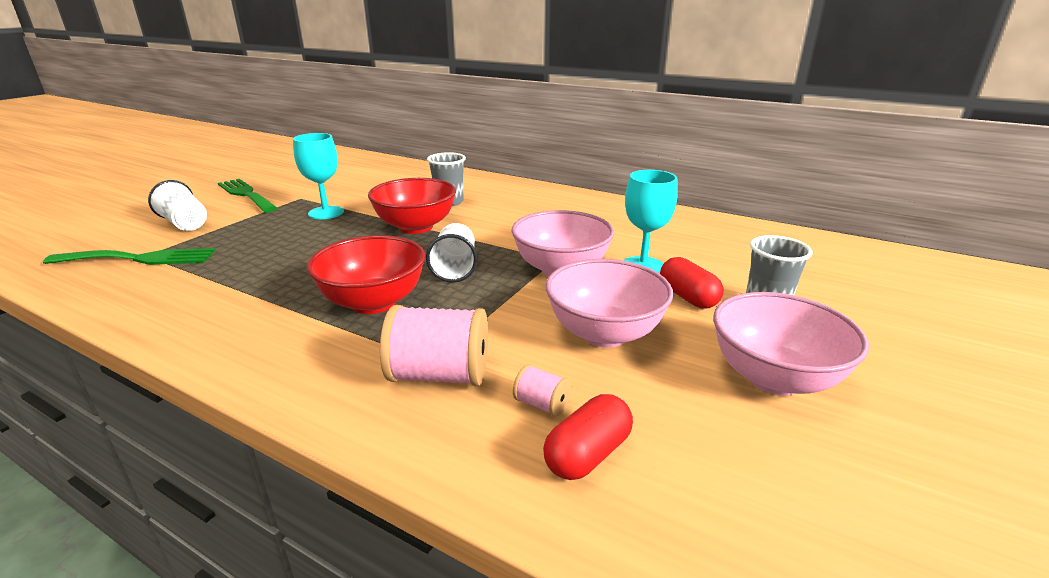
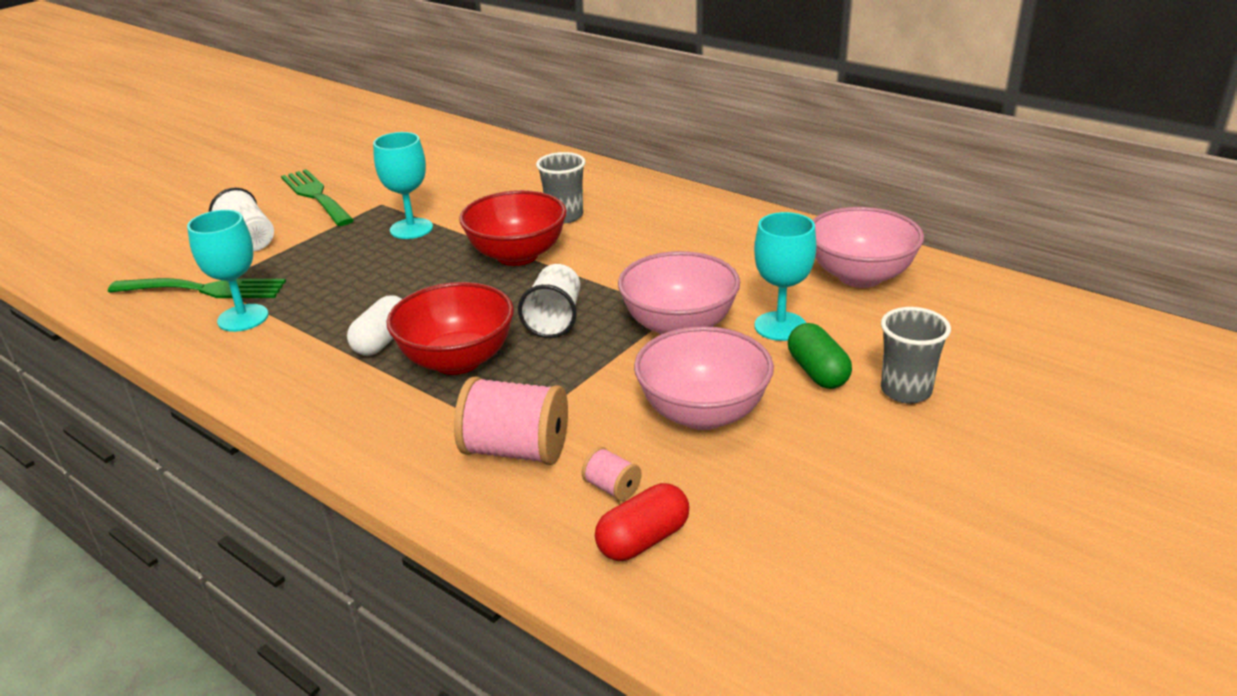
camera: 10 degrees right, 5 degrees up
(172, 278) = (243, 318): none -> turquoise goblet
(303, 290) = (382, 341): none -> white capsule
(688, 297) = (817, 372): red capsule -> green capsule
(774, 377) = (869, 476): pink bowl -> pink bowl (860, 276)

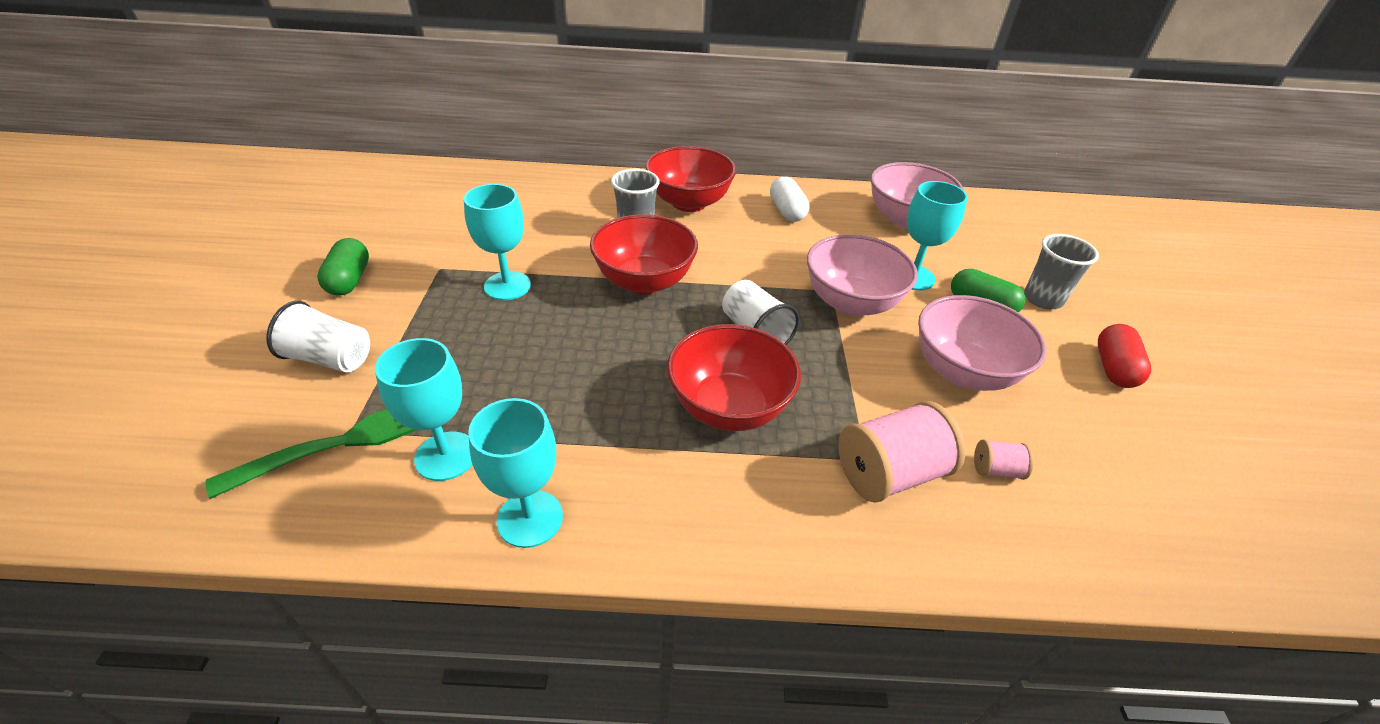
camera: 40 degrees left, 10 degrees up
(244, 370) = (530, 518): none -> turquoise goblet
(316, 196) = (349, 280): green fork -> green capsule
(382, 341) = (634, 417): white capsule -> white capsule (787, 211)
(643, 539) = (1073, 504): red capsule -> red capsule (1113, 368)
(645, 206) = (689, 203): none -> red bowl

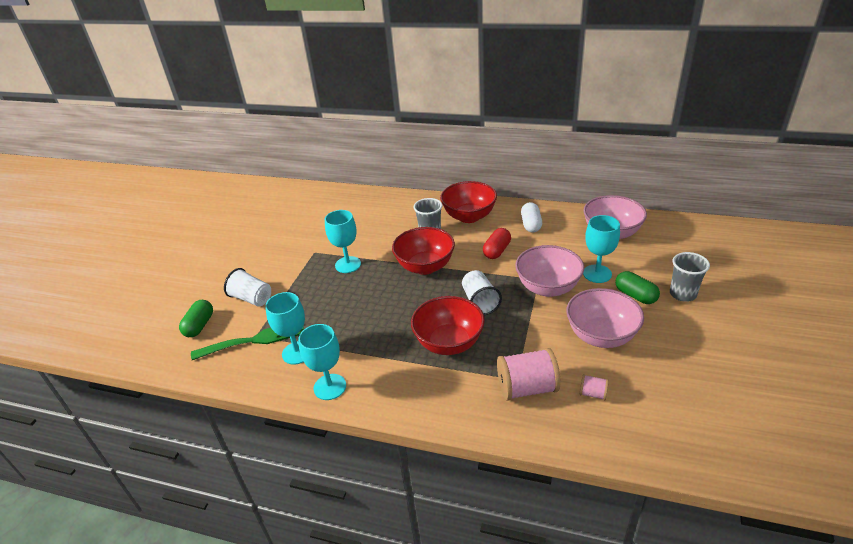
camera: 20 degrees right, 5 degrees down
(349, 280) = (267, 256): green capsule -> green capsule (199, 325)
(1113, 368) = (707, 343): red capsule -> red capsule (497, 251)

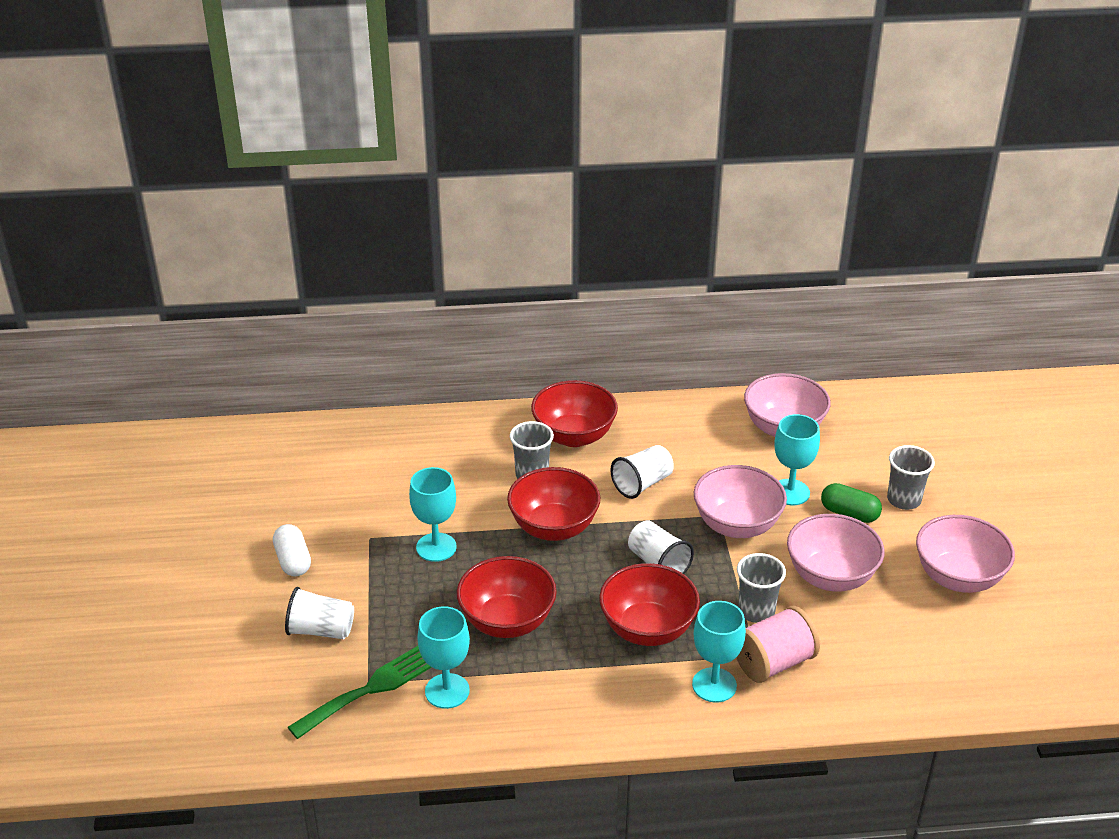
camera: 25 degrees left, 0 degrees up
(199, 325) = (267, 688): green capsule -> none
(330, 387) = (523, 724): turquoise goblet -> turquoise goblet (714, 685)
(361, 317) = (507, 621): none -> red bowl
(497, 251) = (642, 484): red capsule -> white cup
(531, 224) = (669, 434): white capsule -> white capsule (293, 561)
(532, 348) = (756, 611): none -> grey cup
(593, 394) = (851, 650): pink spool -> none
(706, 358) = (958, 577): none -> pink bowl

